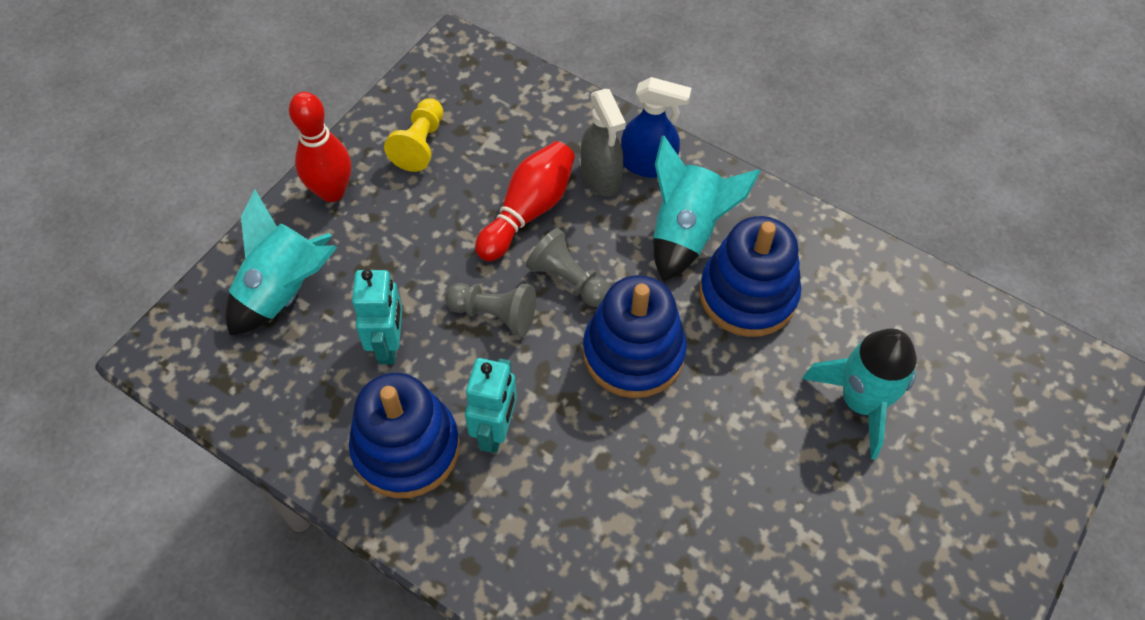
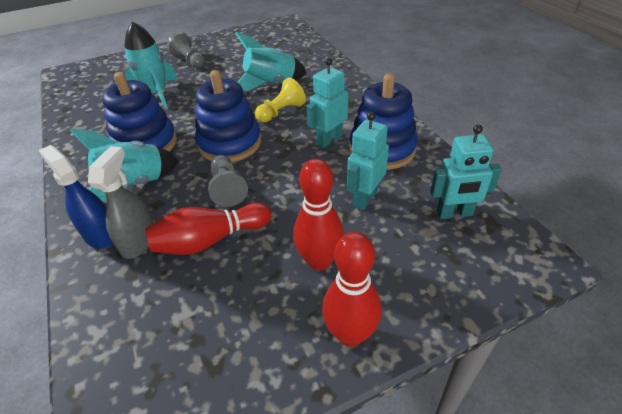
camera: 145 degrees left, 15 degrees down
(270, 372) = (454, 214): none -> turquoise robot
(284, 291) = (427, 262): turquoise rocket -> turquoise rocket (270, 84)
(397, 242) = (319, 261): none -> red bowling pin
(420, 144) = (242, 343): yellow pawn -> yellow pawn (281, 112)
(494, 314) = (287, 188): grey pawn -> grey pawn (189, 61)

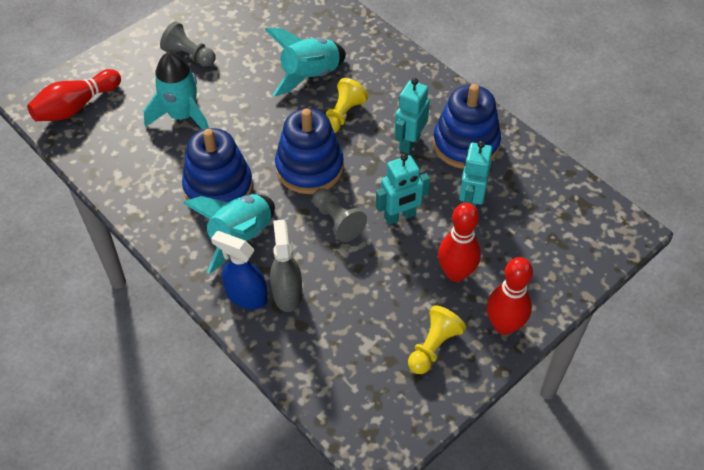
camera: 20 degrees left, 10 degrees up
(210, 240) = (352, 277): red bowling pin -> red bowling pin (76, 107)
(254, 337) = (433, 347): none -> yellow pawn
(454, 214) = (551, 202): turquoise robot -> turquoise robot (400, 216)

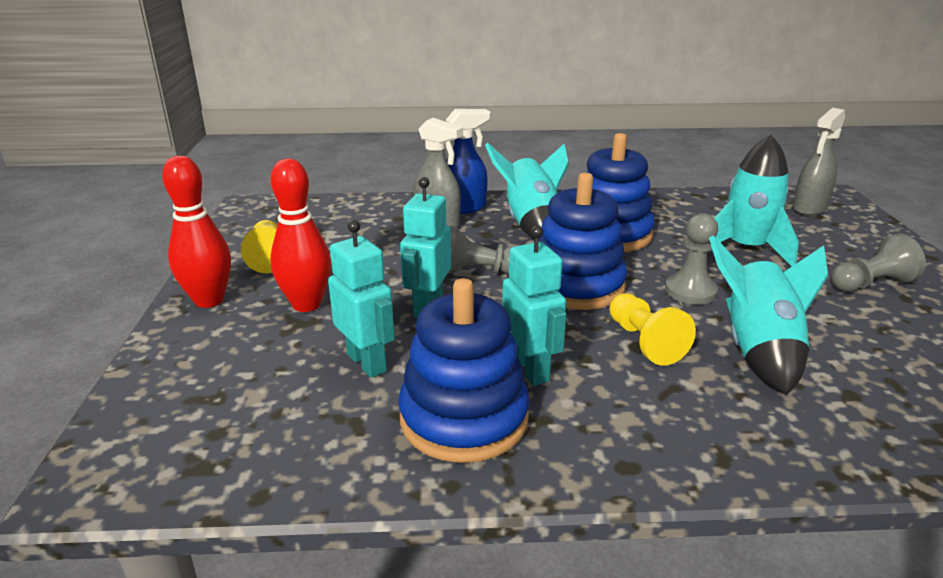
camera: 130 degrees right, 25 degrees down
(76, 107) = (809, 208): red bowling pin -> grey spray bottle
(268, 119) = (690, 291): none -> grey pawn

